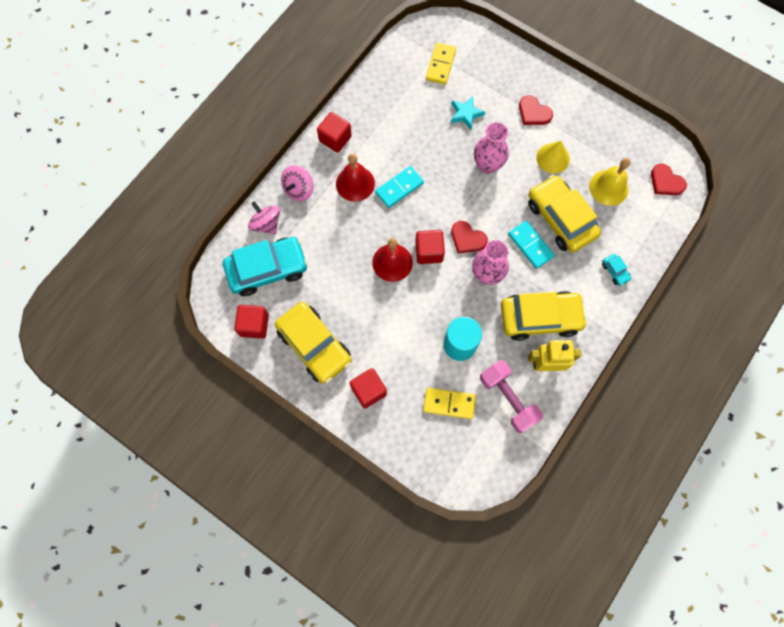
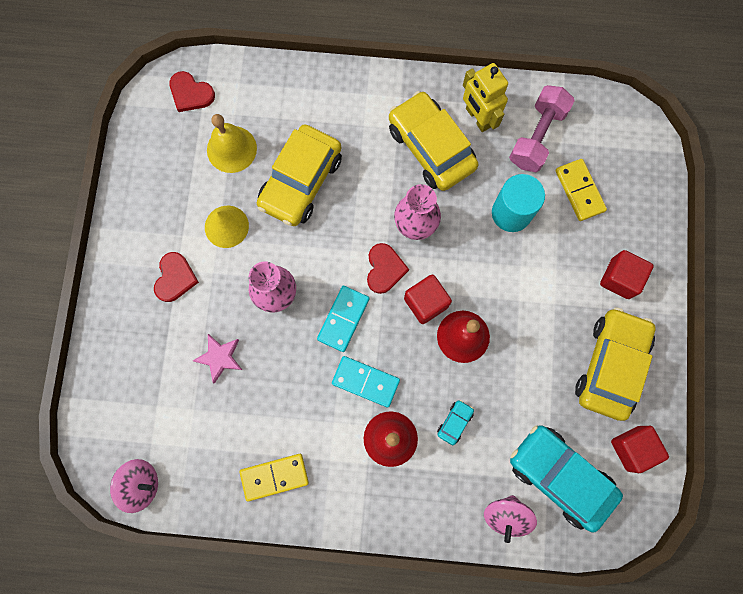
camera: 120 degrees left, 5 degrees up
(299, 189) = (438, 504): pink spinning top -> pink spinning top (141, 484)
(335, 139) = (344, 501): red cube -> none
(441, 65) = (163, 428): yellow domino -> yellow domino (274, 476)
(466, 114) = (220, 357): turquoise star -> pink star
(530, 245) = (352, 197): turquoise domino -> turquoise domino (343, 319)
(615, 271) = (332, 98): turquoise car -> turquoise car (455, 422)
(666, 182) = (191, 93): red heart -> red heart turned 105 degrees clockwise

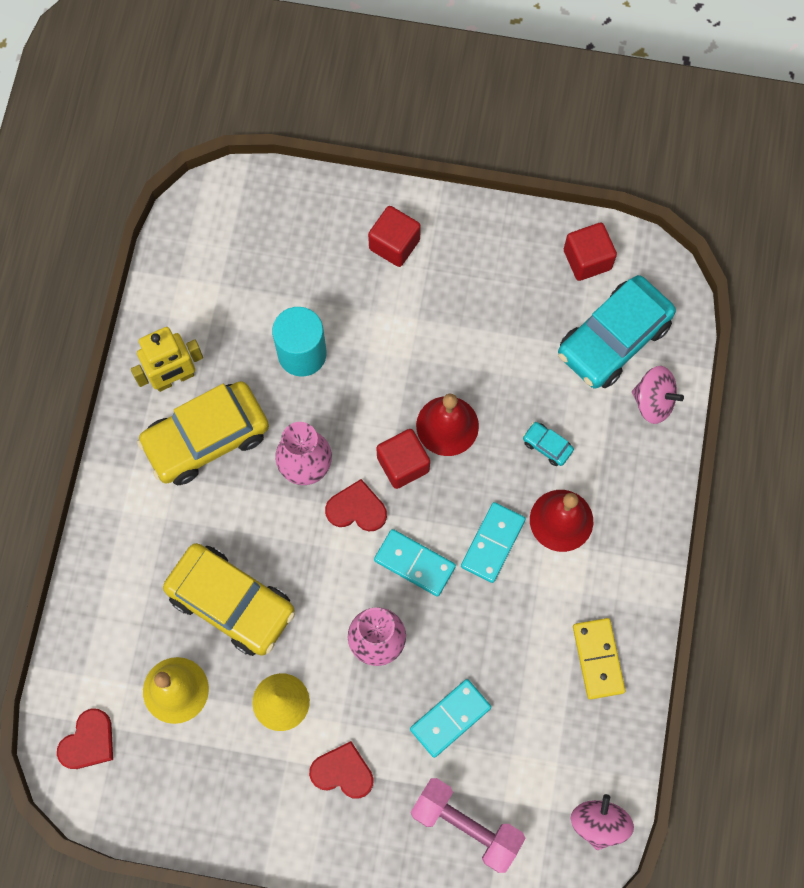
camera: 85 degrees left, 5 degrees down
(220, 357) = (450, 718): pink star -> turquoise domino
(537, 137) = (208, 312): pink dumbbell -> pink dumbbell (466, 825)
(579, 191) = (283, 273): yellow domino -> none
(611, 365) = (494, 268): yellow car -> none

